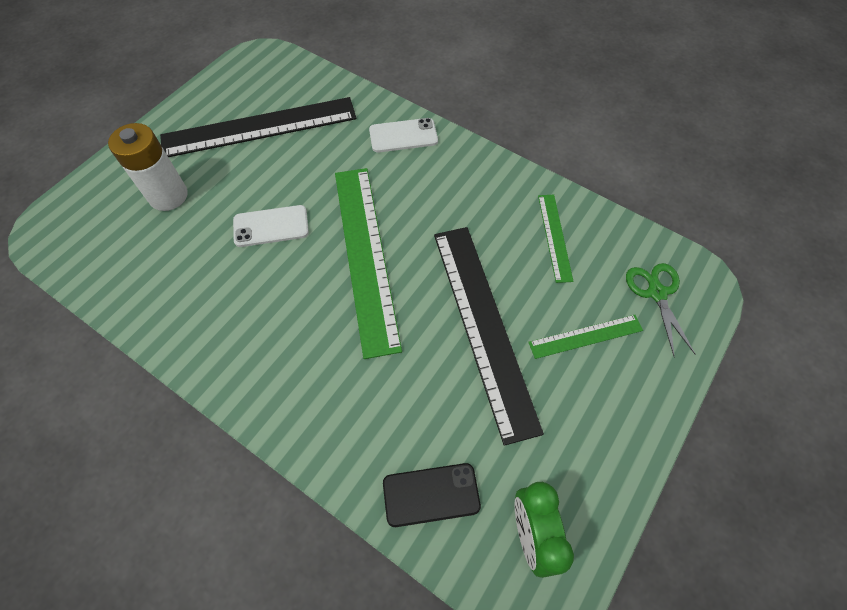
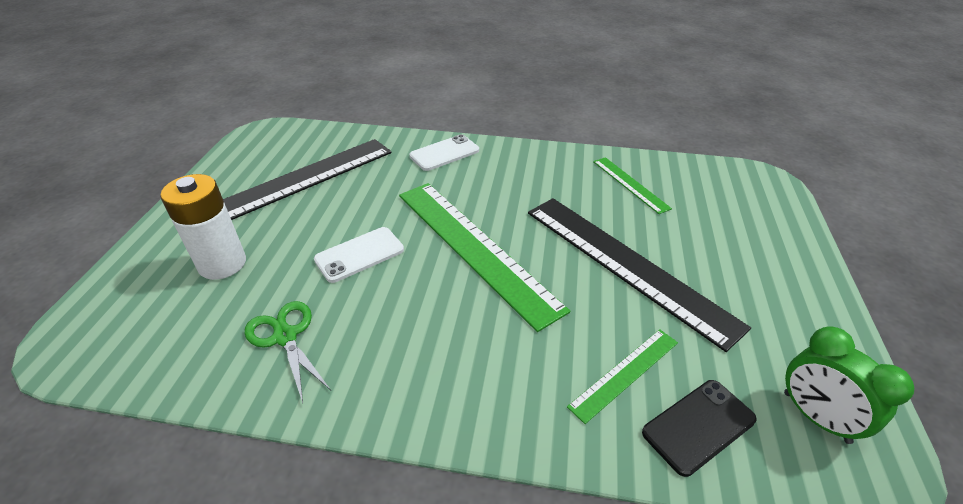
camera: 25 degrees left, 20 degrees down
(586, 336) = (716, 243): green ruler -> green ruler (625, 373)
(656, 293) = (740, 196): green scissors -> green scissors (285, 336)

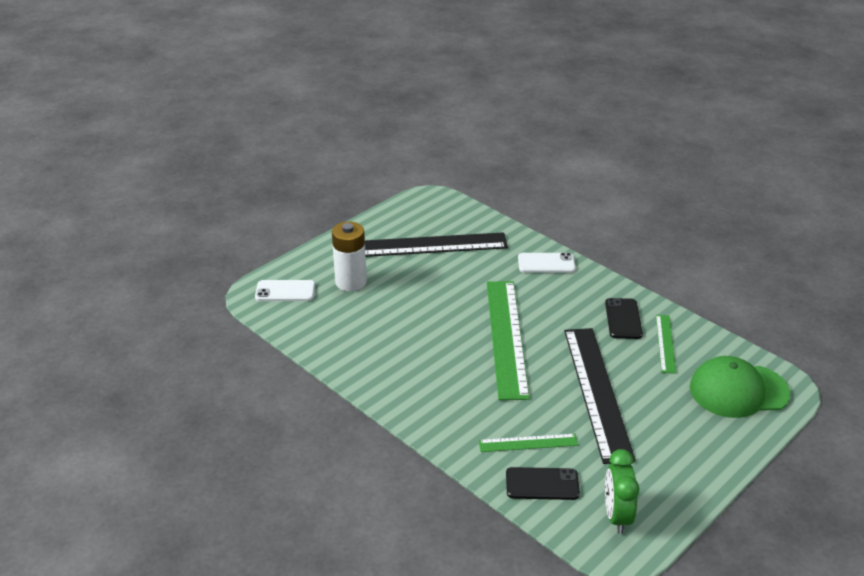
camera: 35 degrees right, 5 degrees down
(285, 336) = (359, 338): green scissors -> none
(359, 254) = (431, 310): white phone -> white phone (285, 291)
(569, 177) = (623, 319): none -> black phone
(737, 201) = (738, 390): none -> green cap

